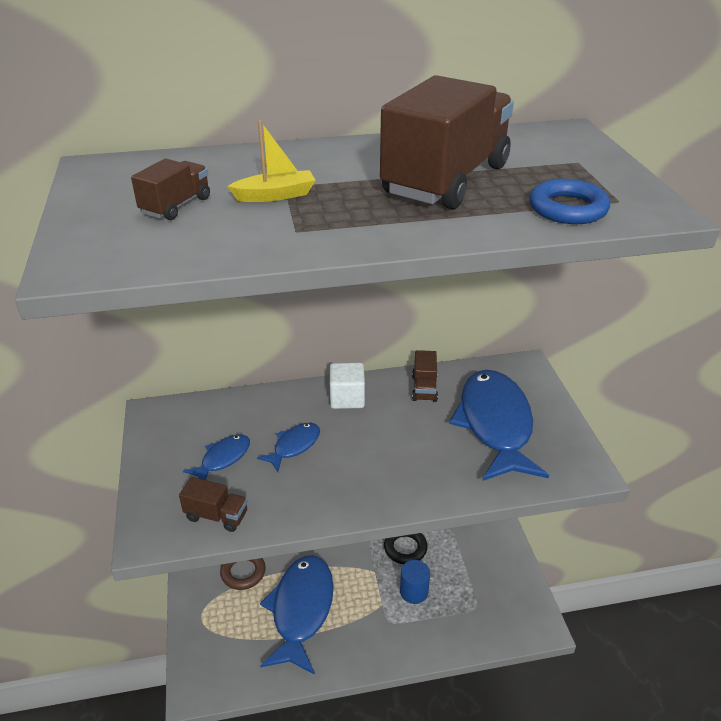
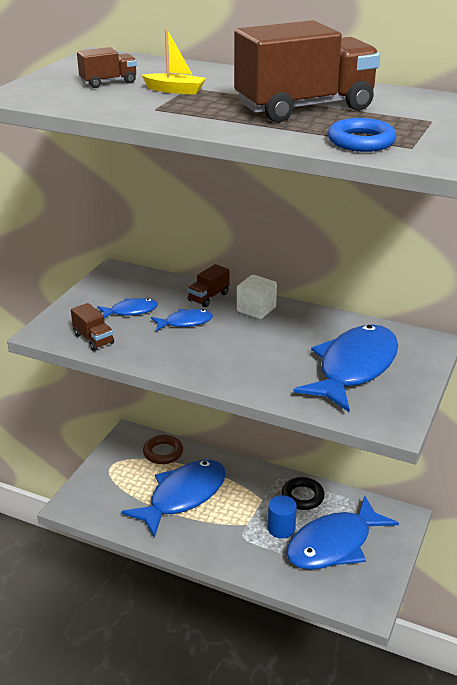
camera: 35 degrees right, 5 degrees down
(424, 388) = (324, 325): brown truck -> brown truck (208, 297)
(467, 581) = (334, 544): none -> blue fish

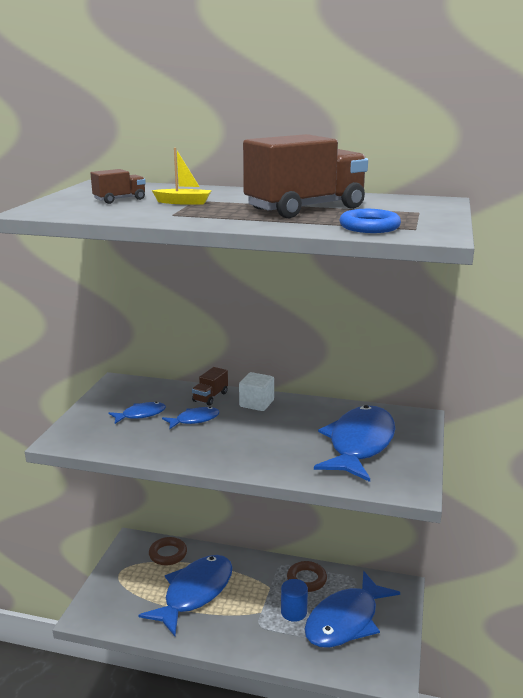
camera: 10 degrees left, 10 degrees down
(93, 339) = (110, 441): brown truck -> none
(302, 496) = (306, 579): black ring -> brown ring

